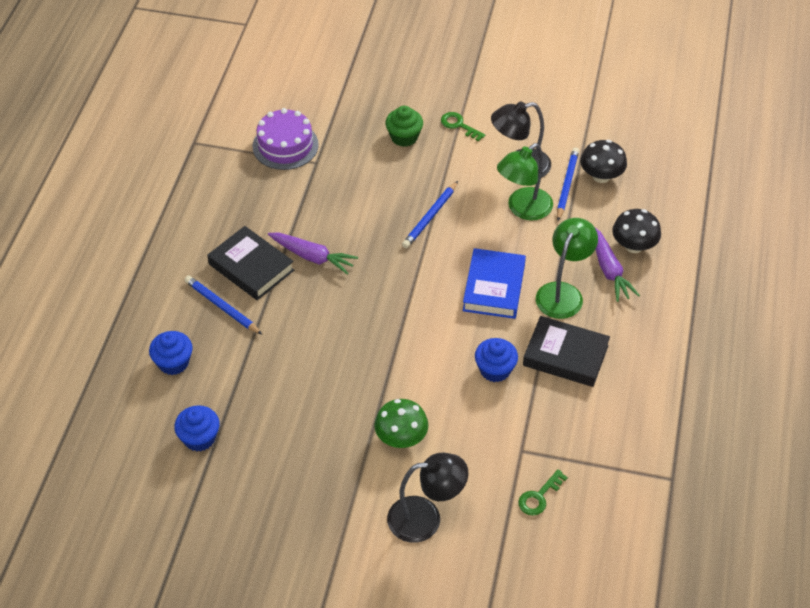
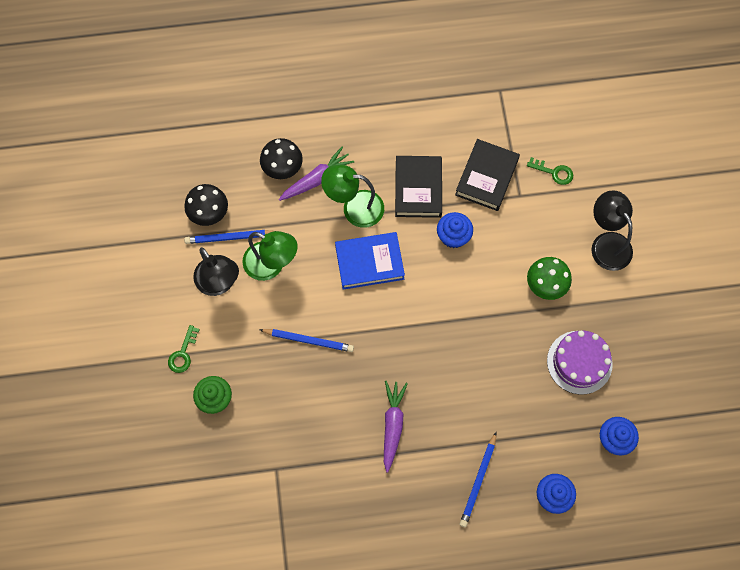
camera: 110 degrees left, 20 degrees up
(251, 267) = (425, 475): black book -> black book (486, 177)
(285, 145) = (263, 508): purple cake -> purple cake (579, 362)

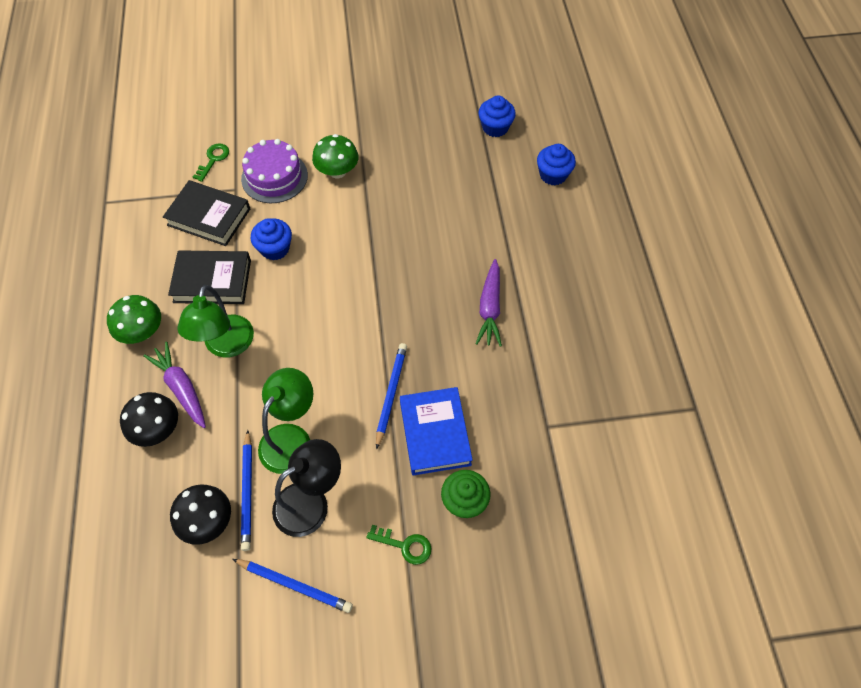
camera: 90 degrees left, 10 degrees down
(368, 142) = (142, 331): none -> green mushroom
(369, 262) = (298, 330): blue book -> blue book (435, 433)
(392, 425) = (490, 308): purple carrot -> purple carrot turned 90 degrees counterclockwise
(478, 481) = (544, 233): blue pencil -> blue pencil (295, 585)
(579, 362) = (420, 149): purple cake -> purple cake (274, 177)
(606, 243) = (298, 122): black lamp -> none

